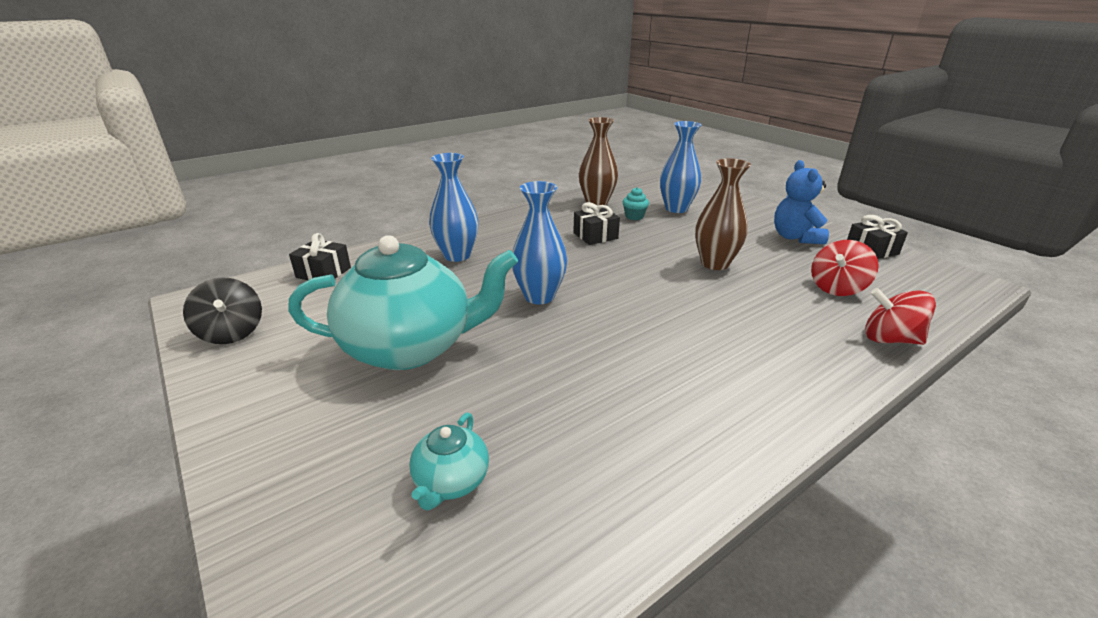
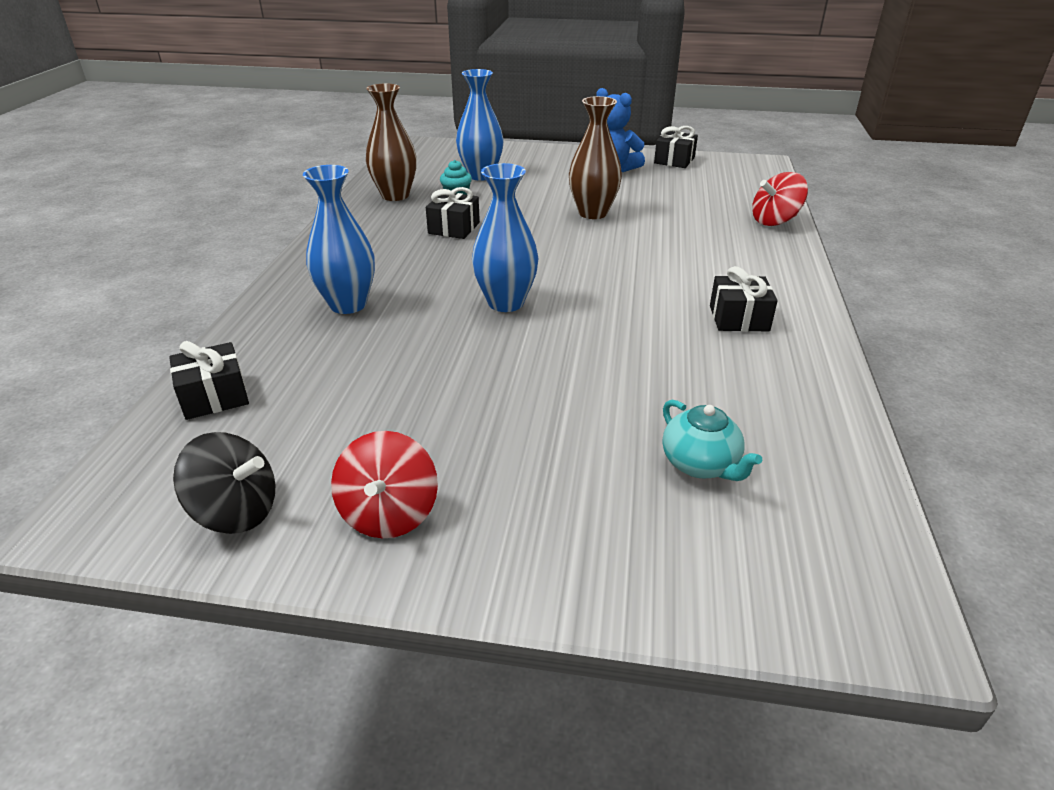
camera: 45 degrees left, 5 degrees up
(410, 347) = (476, 404): turquoise teapot -> none
(690, 399) = (739, 318): none -> black gift
(837, 288) = (697, 198): red spinning top -> red spinning top (389, 514)

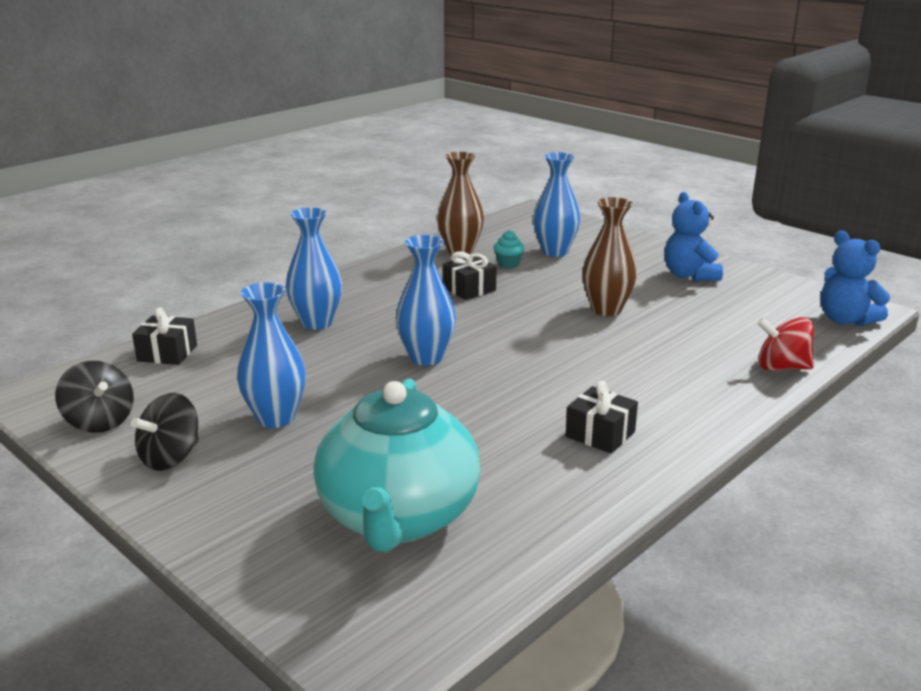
camera: 35 degrees right, 10 degrees down
(389, 514) = (171, 458): red spinning top -> black spinning top
(445, 418) = (276, 418): none -> blue vase
(674, 160) = (768, 283): black gift -> none
(700, 464) = (398, 517): turquoise teapot -> turquoise teapot, size x2.30
(760, 174) = (845, 320): none -> blue teddy bear

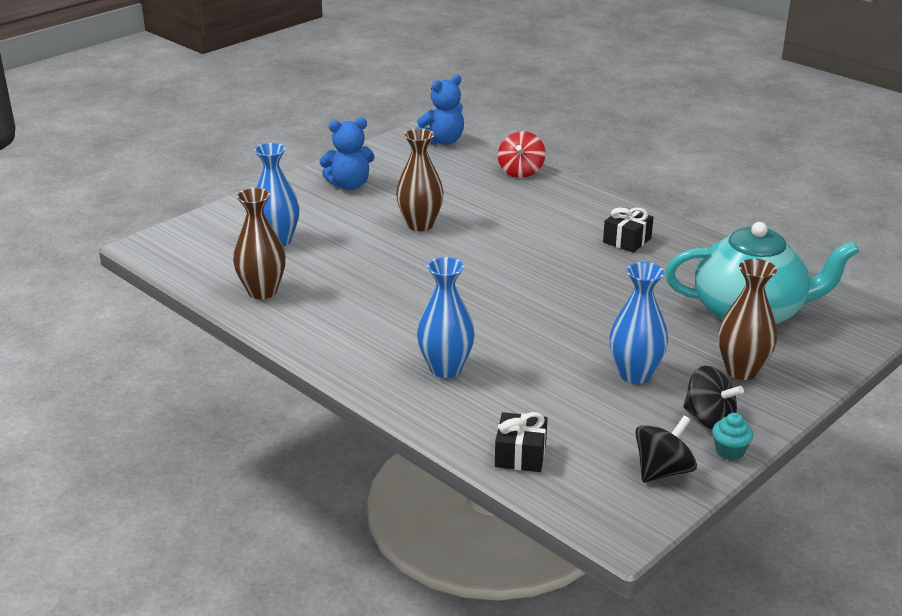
camera: 90 degrees left, 5 degrees up
(259, 492) = (741, 371): none -> brown vase
(426, 357) = (517, 307): blue vase -> none
(469, 289) = (369, 287): black gift -> none
(508, 264) = (307, 265): turquoise cupcake -> turquoise cupcake (729, 451)

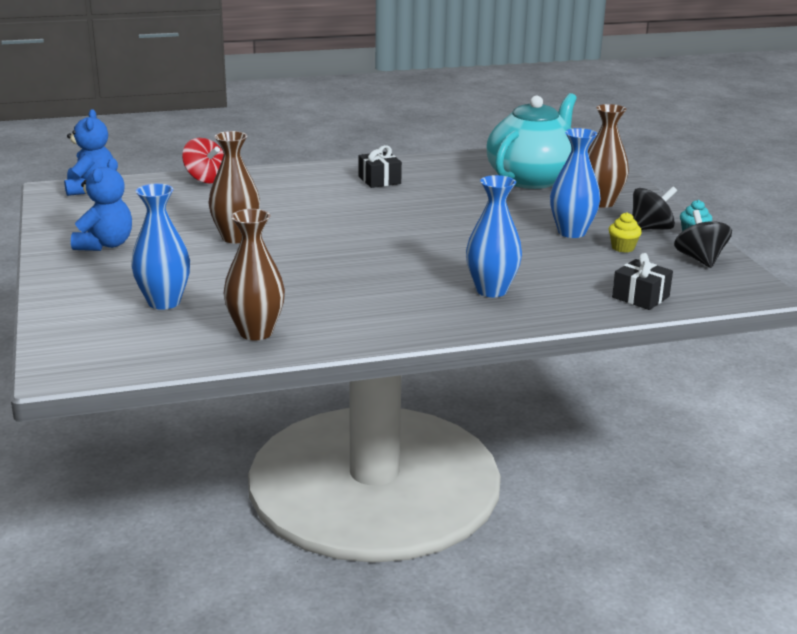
camera: 60 degrees left, 5 degrees down
(633, 414) = (623, 248): none -> yellow cupcake

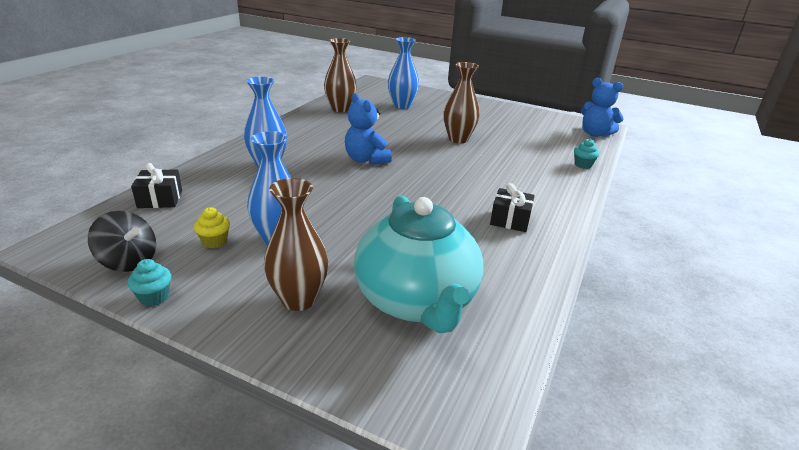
camera: 130 degrees right, 5 degrees up
(105, 245) = (492, 115): blue teddy bear -> blue teddy bear (366, 160)
(206, 179) = (583, 165): red spinning top -> turquoise cupcake
(651, 228) = (208, 282): black spinning top -> none

